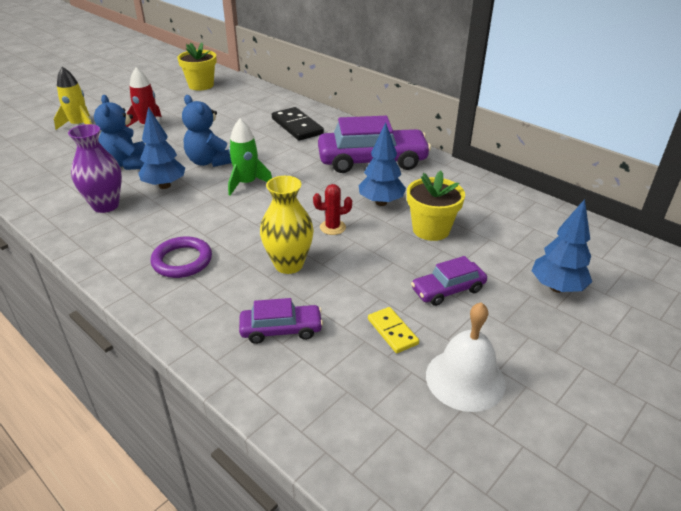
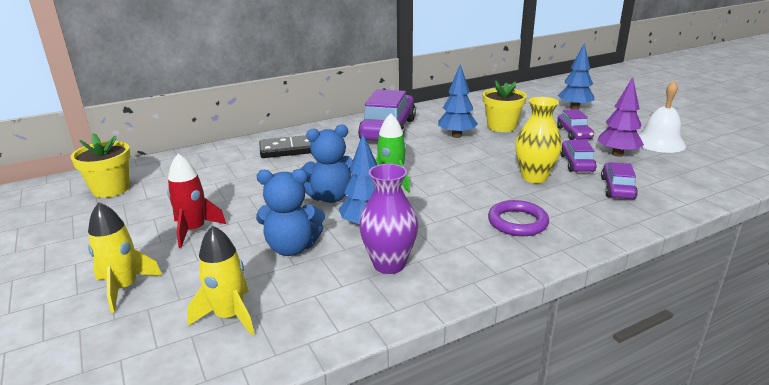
camera: 70 degrees left, 10 degrees down
(47, 162) = (229, 316): none -> yellow rocket
(332, 227) = (486, 156): red cactus -> none
(343, 295) = (576, 163): none -> purple car
(392, 331) = (617, 154): yellow domino -> purple tree

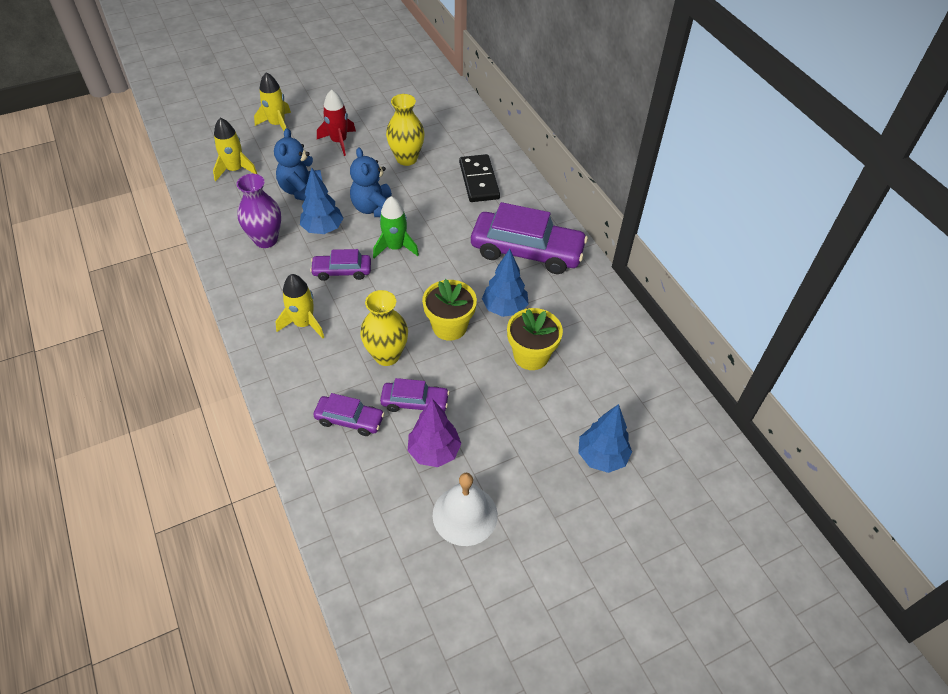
camera: 90 degrees right, 25 degrees up
(111, 189) = (412, 91): yellow flower pot -> yellow flower pot (449, 326)
(246, 185) = (406, 158): none -> yellow vase
(517, 222) = (304, 323): purple ring -> yellow rocket
(573, 133) = (504, 426): purple car -> purple car (342, 271)

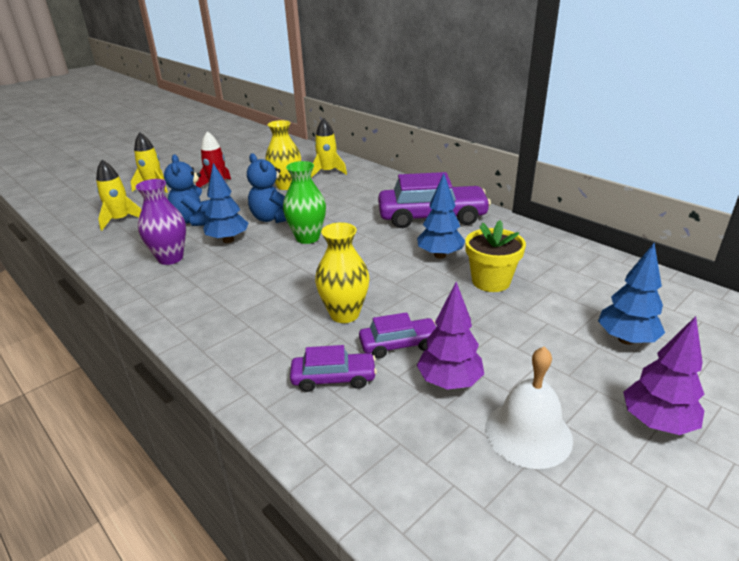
camera: 15 degrees left, 20 degrees down
(304, 323) = (239, 310): yellow rocket -> yellow rocket (327, 172)
(342, 271) = (262, 264): purple car -> none
(395, 247) = (307, 238): green rocket -> green vase
(449, 326) = (396, 279): yellow flower pot -> none
(479, 180) = (359, 186): black domino -> none
(564, 538) = (656, 422): none -> purple tree

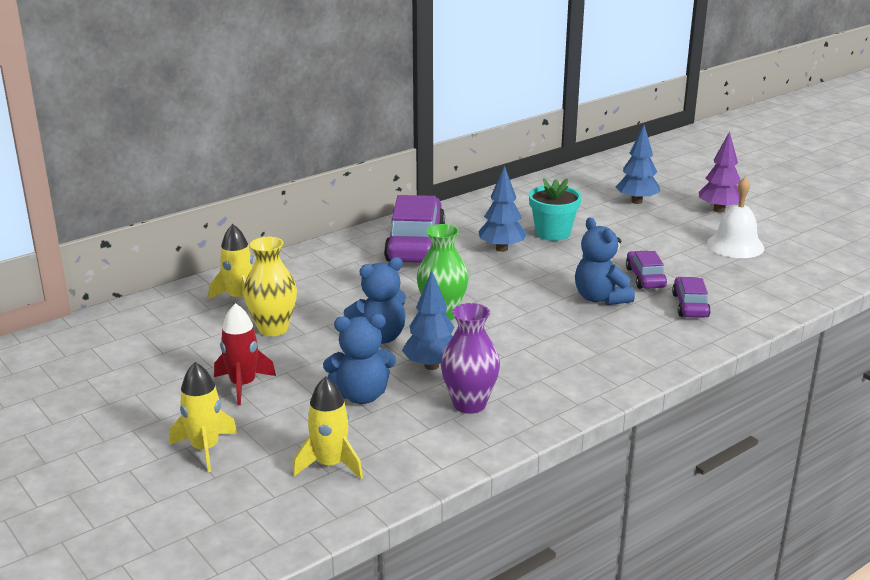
camera: 85 degrees left, 5 degrees down
(344, 314) = (600, 298): yellow vase -> blue teddy bear
(449, 382) = (689, 263): purple tree -> none
(491, 281) = (553, 233): yellow flower pot -> turquoise flower pot

